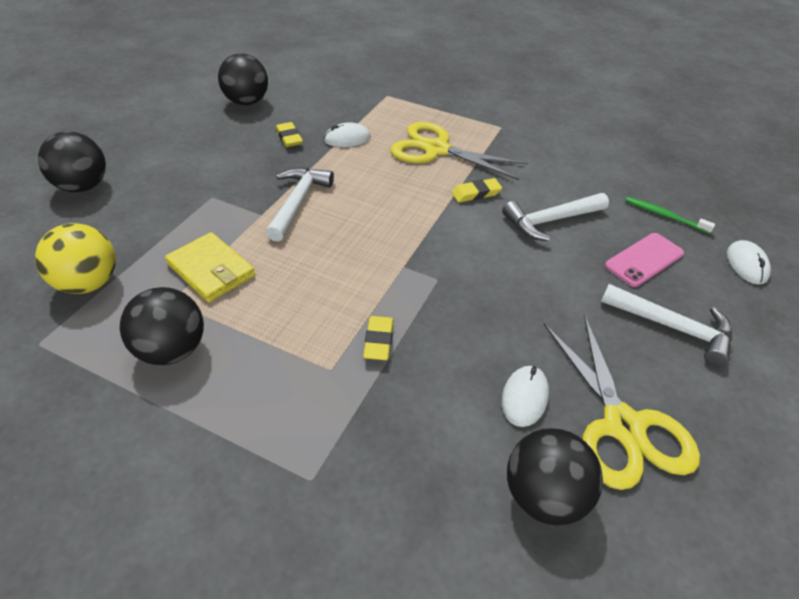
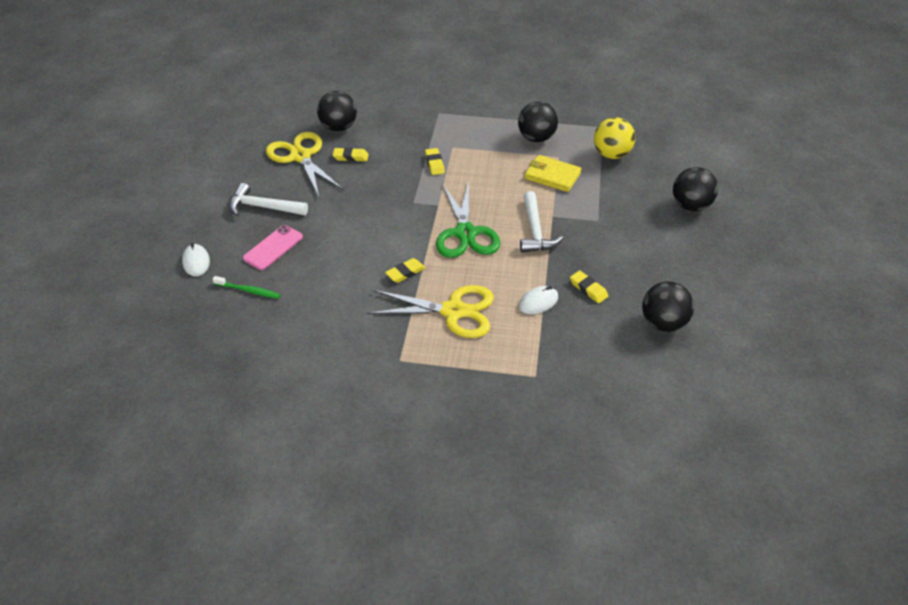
camera: 165 degrees right, 0 degrees up
(385, 219) = (465, 233): none -> green scissors
(524, 397) = (350, 157): white mouse -> yellow eraser
(550, 221) = (342, 262): white hammer -> none

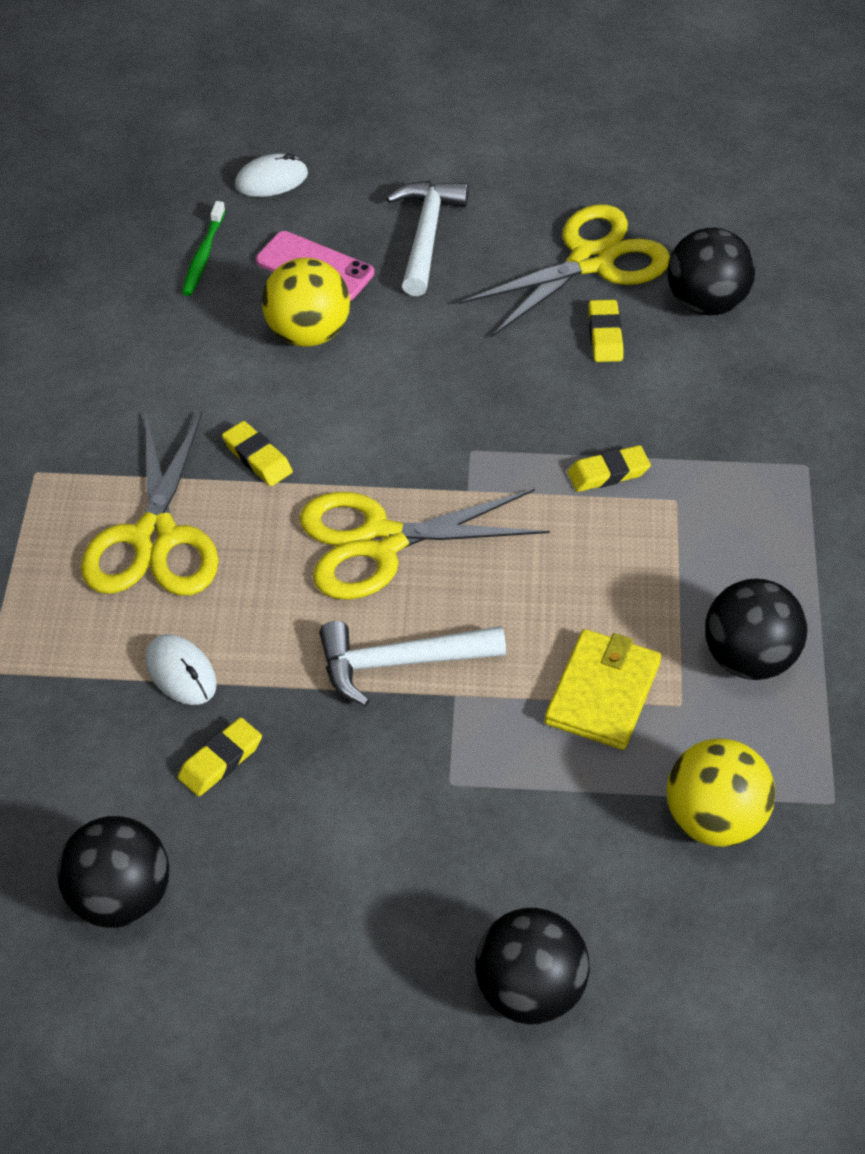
camera: 85 degrees right, 5 degrees up
(322, 252) = (308, 333): none -> yellow ball
(465, 233) = (380, 542): green scissors -> yellow scissors

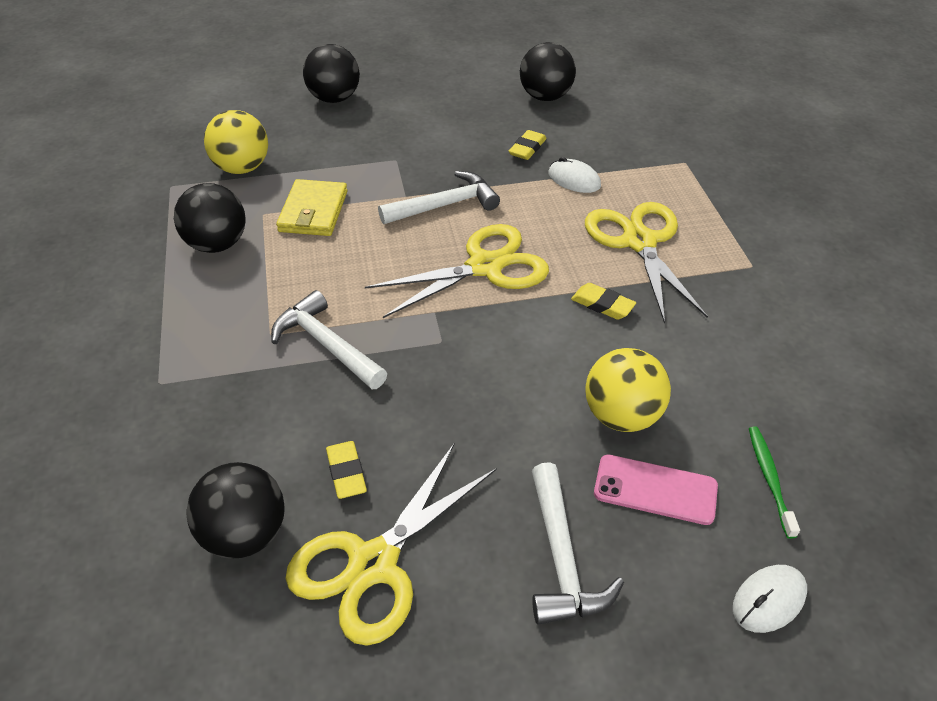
camera: 165 degrees right, 5 degrees down
(608, 473) = (327, 345): yellow eraser -> white hammer

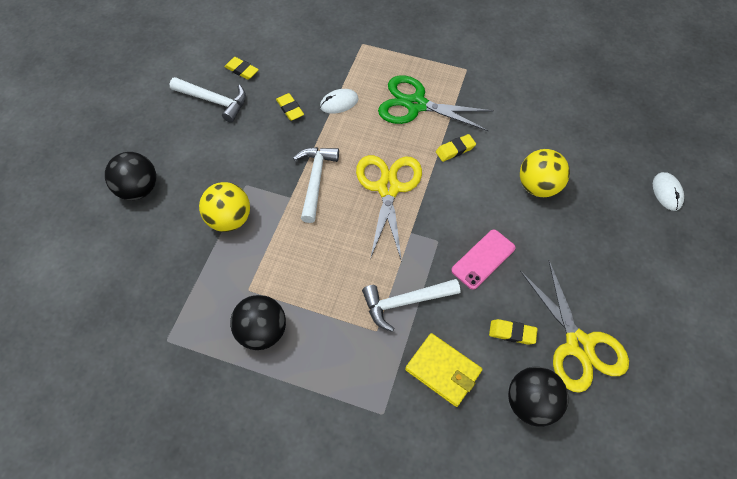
camera: 60 degrees left, 15 degrees up
(242, 168) = (181, 283): yellow ball -> yellow ball (229, 219)
(313, 212) = (268, 257): yellow wallet -> yellow wallet (443, 370)
(545, 97) = (242, 70): black ball -> yellow eraser
(561, 558) = (611, 259): white hammer -> white hammer (214, 101)
(639, 242) = (416, 104): yellow scissors -> green scissors
(655, 490) = (590, 199): pink phone -> pink phone (483, 259)
(769, 479) = (605, 151): green toothbrush -> none

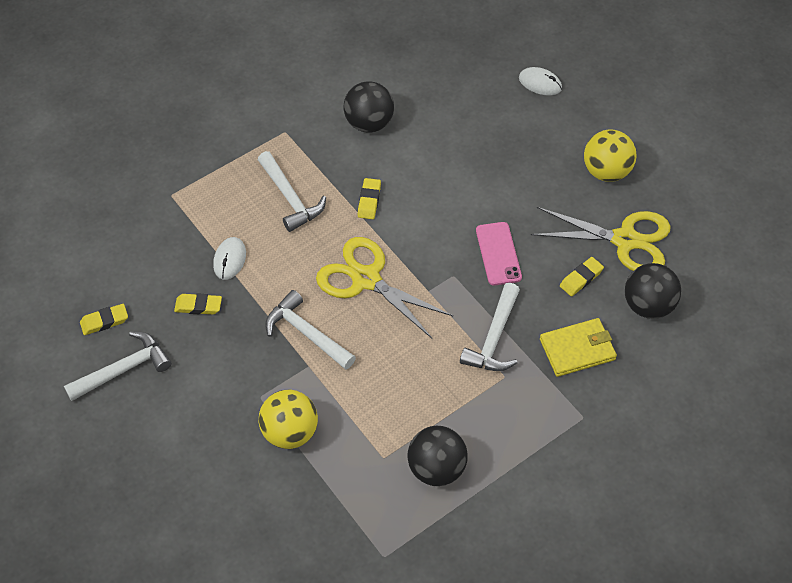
camera: 55 degrees left, 5 degrees down
(138, 189) = (180, 498): black ball -> black ball (369, 123)
(416, 104) = (290, 198): green scissors -> white hammer
(538, 186) = (460, 166): yellow ball -> yellow ball (606, 171)

